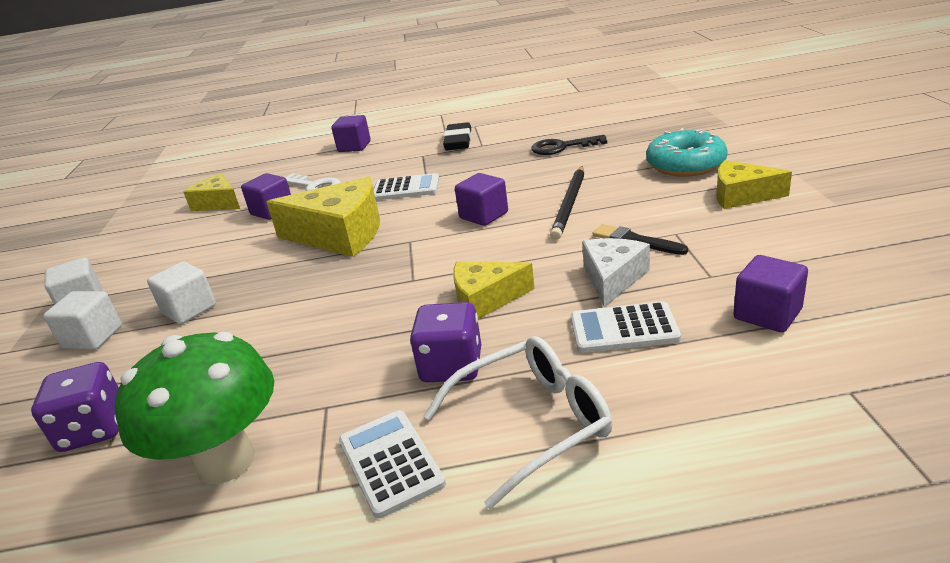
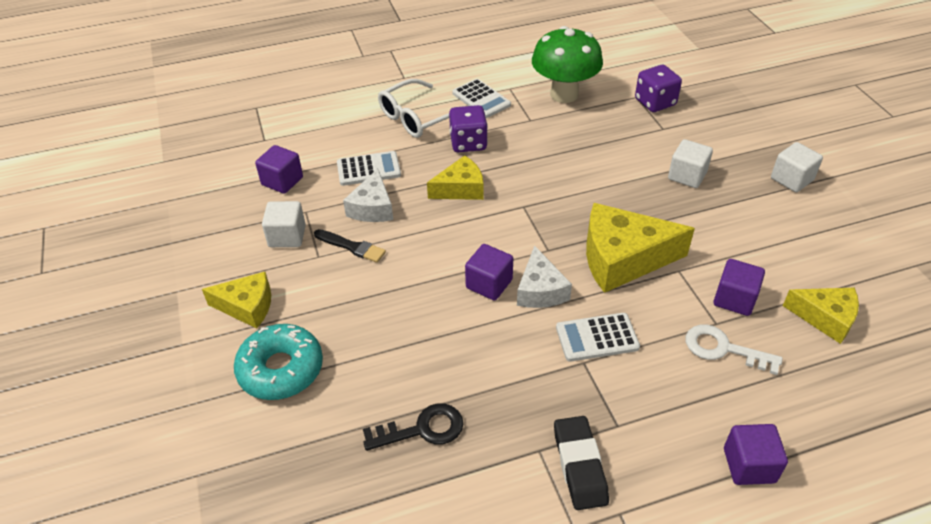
camera: 165 degrees right, 15 degrees up
(93, 337) = (737, 152): white cube -> white cube (287, 236)
(436, 213) = (540, 290): none -> white cheese
(570, 204) = (406, 299): black pencil -> none

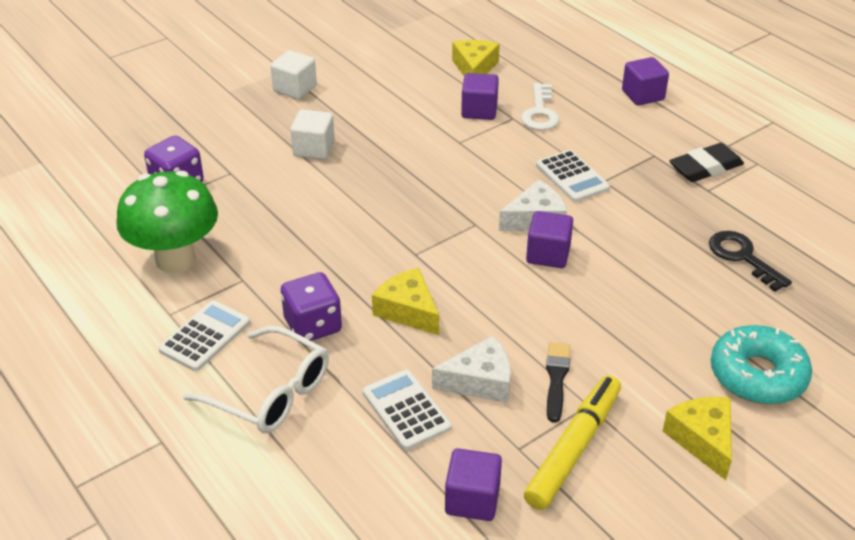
camera: 110 degrees left, 5 degrees down
(287, 236) = (573, 448): white cube -> yellow marker
(623, 259) = (463, 175): yellow cheese -> none

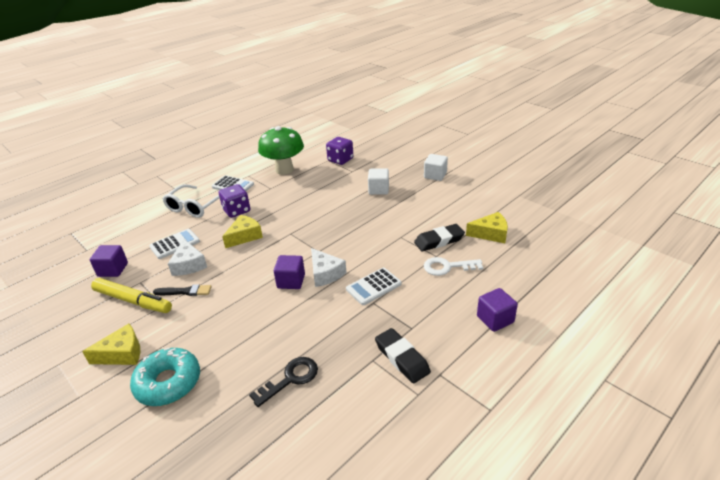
camera: 85 degrees right, 5 degrees down
(479, 110) = (439, 241): purple cube -> black eraser

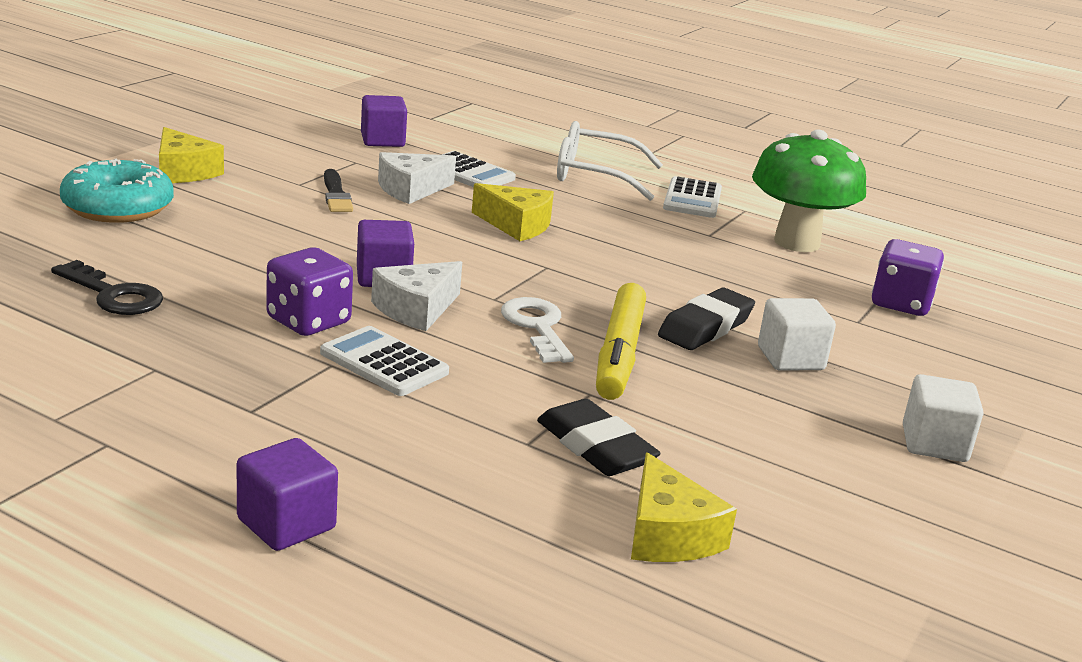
camera: 70 degrees right, 10 degrees down
(133, 301) = (306, 163): yellow marker -> yellow marker (619, 353)
(236, 211) = (602, 210): purple dice -> purple dice (308, 321)
(402, 358) = (156, 399): black eraser -> black eraser (705, 327)
(447, 267) = (483, 458): white key -> white key (537, 327)

